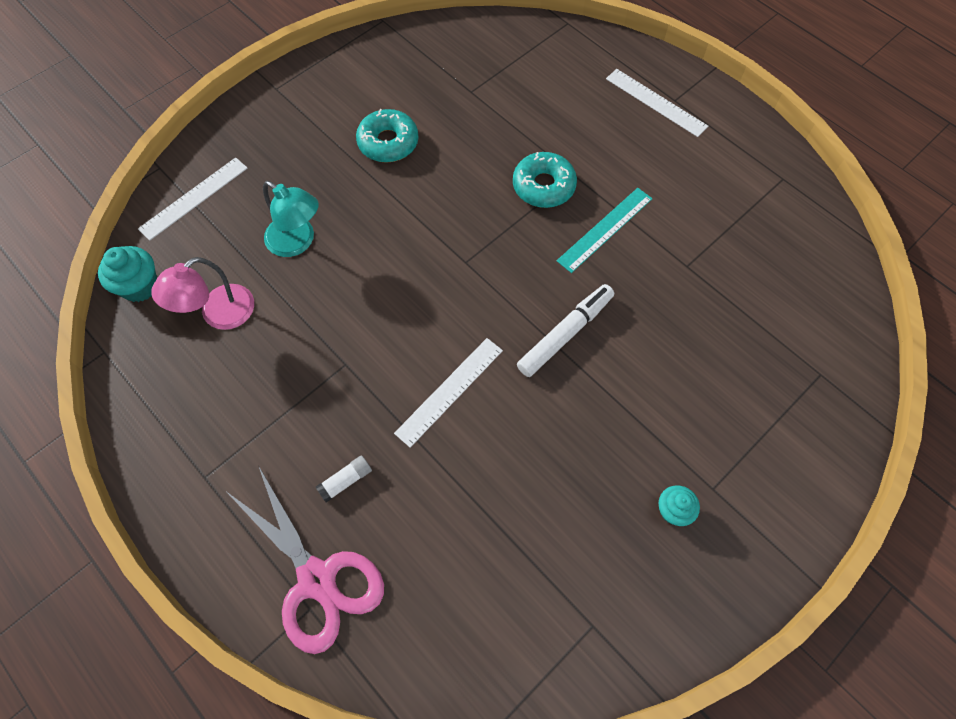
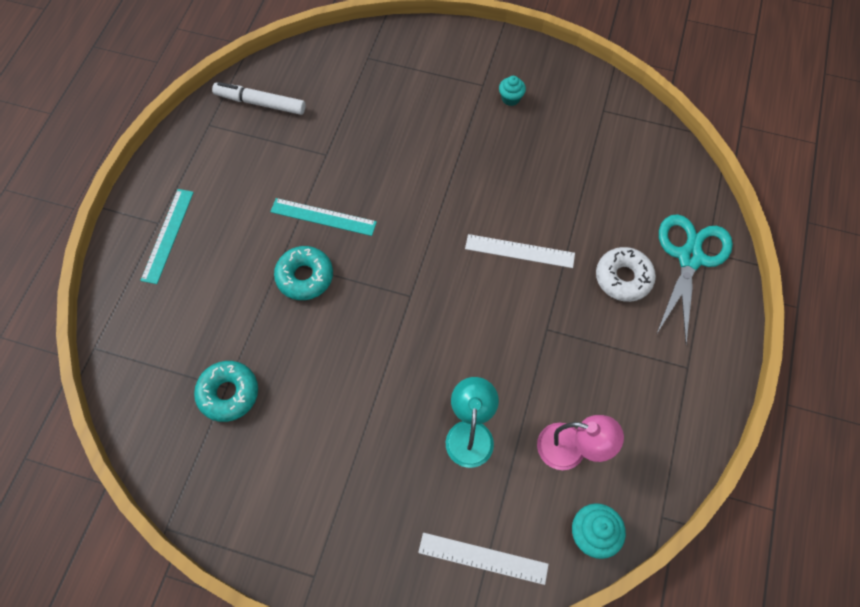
camera: 120 degrees left, 0 degrees up
(317, 579) = (690, 257): pink scissors -> turquoise scissors
(345, 481) = (623, 278): white glue stick -> white donut
(388, 142) = (325, 424): turquoise donut -> turquoise donut (228, 393)
(565, 334) = (429, 203): white marker -> white marker (260, 103)
(655, 102) = (168, 235): white ruler -> turquoise ruler

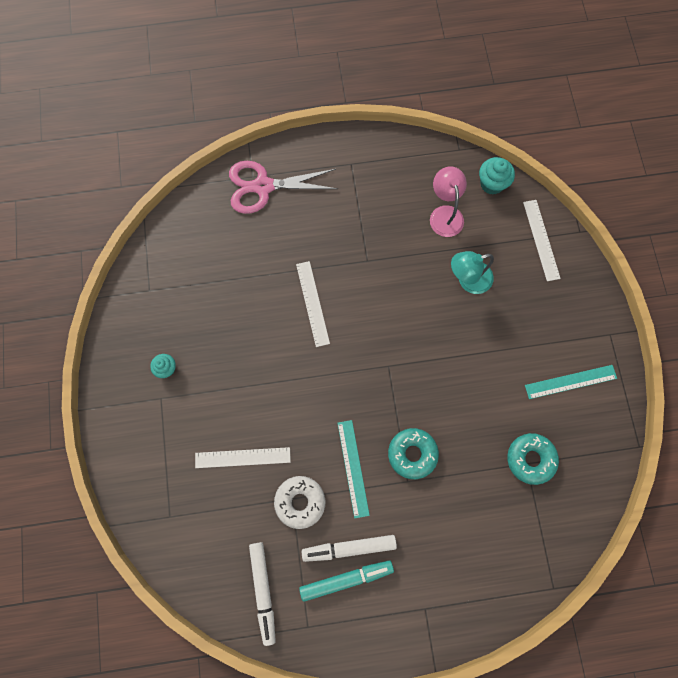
camera: 115 degrees left, 10 degrees up
(168, 235) = (432, 592): turquoise ruler -> turquoise ruler (570, 381)
(227, 169) = (346, 579): none -> turquoise marker
(252, 183) = (349, 547): none -> white marker
(388, 129) = (242, 457): none -> white ruler
(623, 278) = (301, 224): white donut -> white donut (300, 502)
(690, 257) = (263, 186): turquoise scissors -> pink scissors

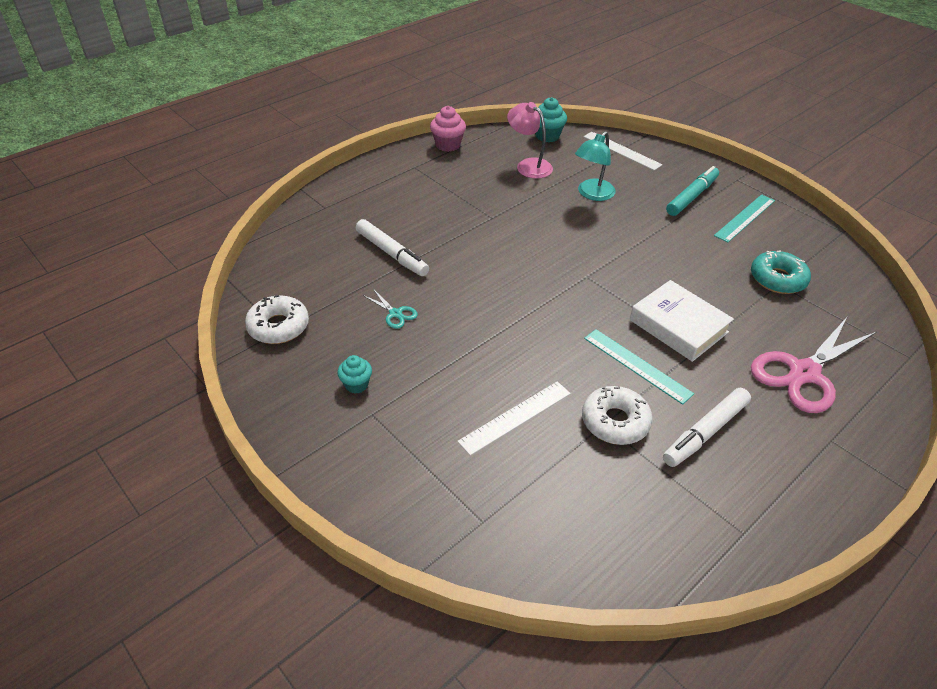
camera: 35 degrees left, 30 degrees down
(150, 286) = (278, 326): none -> white donut
(230, 320) = (395, 314): none -> turquoise scissors
(263, 186) = (342, 209): pink scissors -> pink scissors (804, 373)
(263, 591) = (661, 529): white marker -> white marker (391, 253)
(312, 303) = (469, 265): white ruler -> none
(346, 579) = (733, 462): turquoise marker -> turquoise marker (692, 197)
(398, 150) = (448, 145): none -> pink cupcake
(412, 454) = (678, 326): turquoise donut -> white book

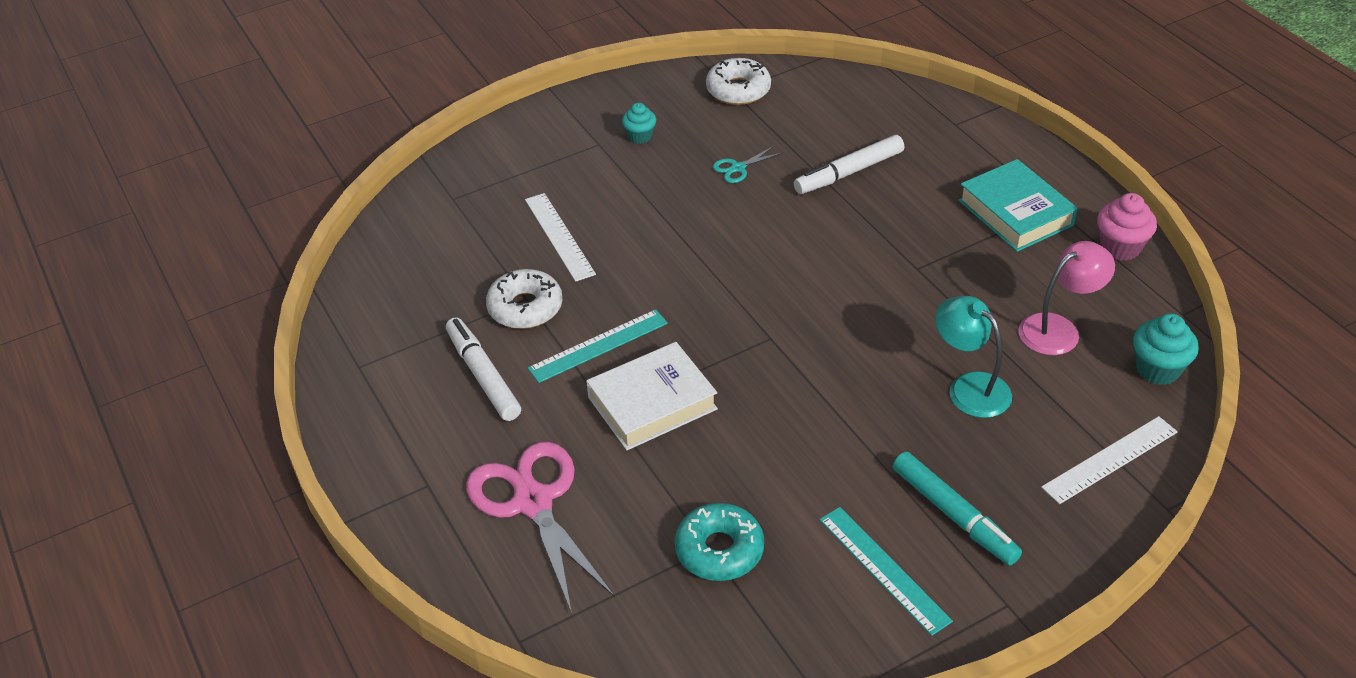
camera: 105 degrees right, 0 degrees up
(423, 181) = (1015, 213): none -> turquoise book

